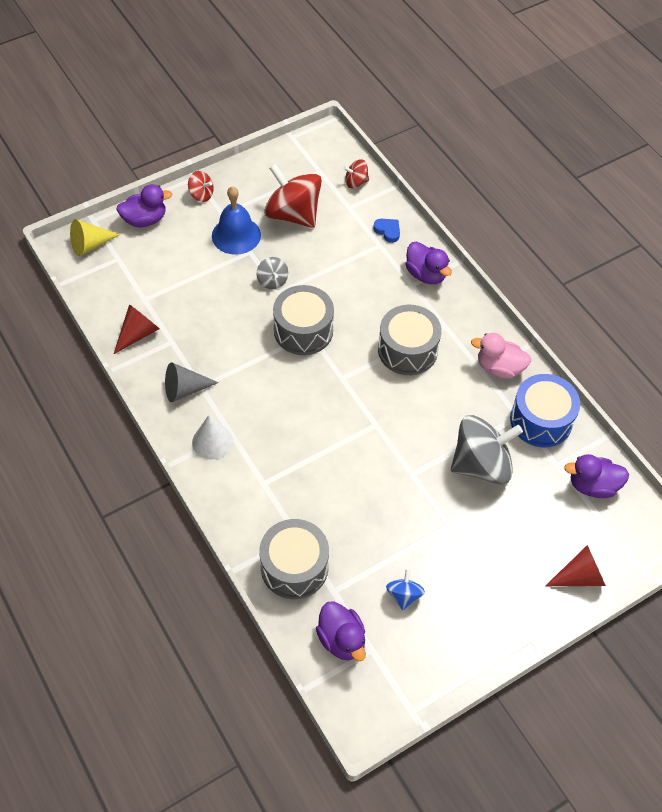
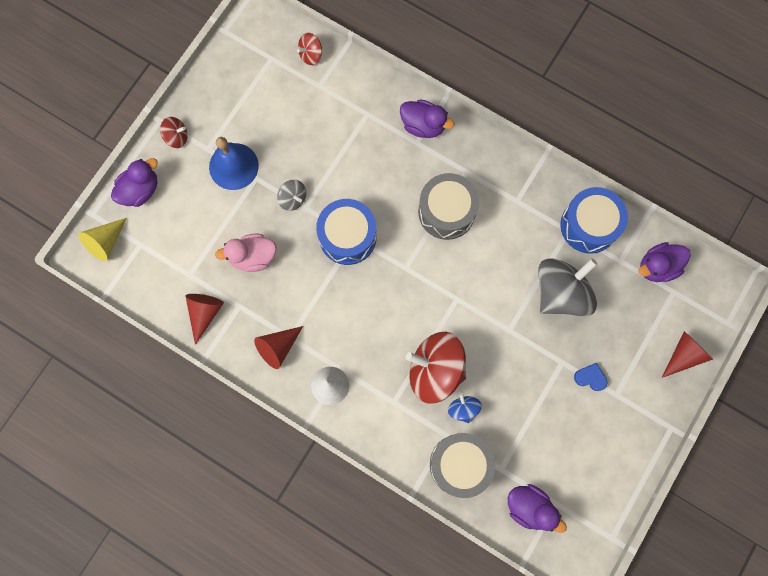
camera: 25 degrees left, 20 degrees up
(185, 389) = (278, 347): grey cone -> red cone
(293, 214) = (272, 118): red spinning top -> red spinning top (435, 370)
(303, 330) = (347, 237): grey drum -> blue drum
(388, 231) = (367, 95): blue heart -> blue heart (590, 377)
(404, 595) = (558, 443): blue spinning top -> blue spinning top (463, 409)
(499, 368) = (531, 191): pink duck -> pink duck (253, 257)

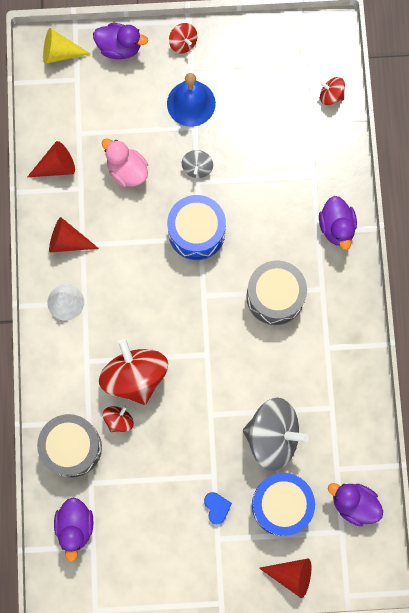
camera: 55 degrees right, 0 degrees up
(463, 409) = (119, 420): blue spinning top -> red spinning top
(589, 225) = (348, 422): blue drum -> blue drum (281, 505)

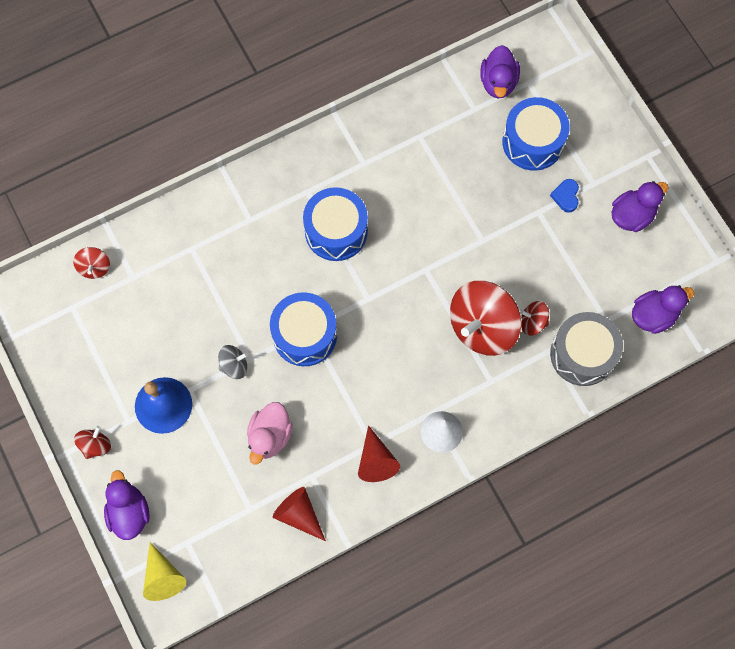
camera: 115 degrees left, 5 degrees down
(217, 507) = (566, 196): blue heart -> blue heart turned 45 degrees counterclockwise
(272, 436) = (474, 176): grey spinning top -> none
(275, 297) = (336, 231): grey drum -> blue drum
(291, 575) = (590, 108): red cone -> none
(336, 227) = (237, 204): purple duck -> purple duck (632, 215)

